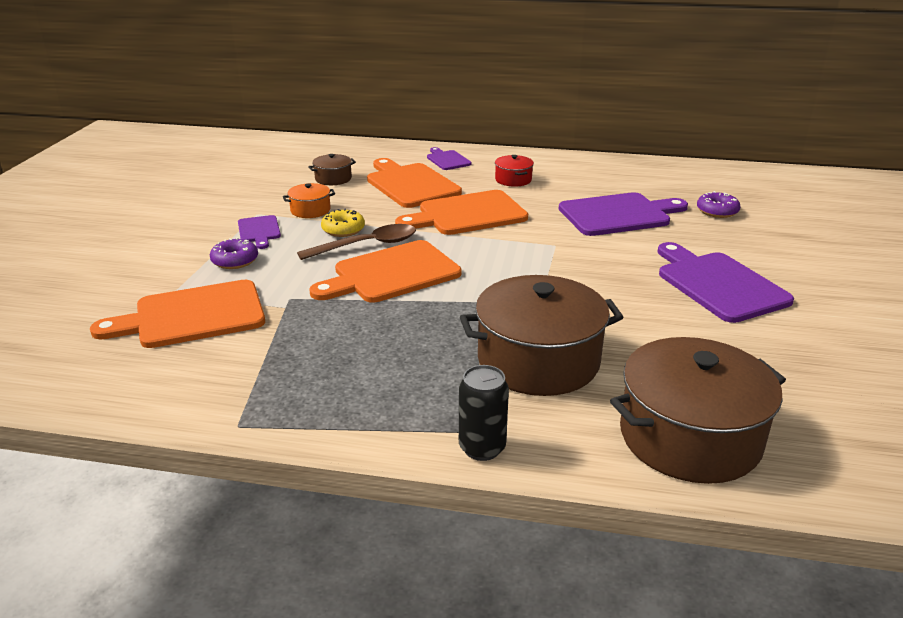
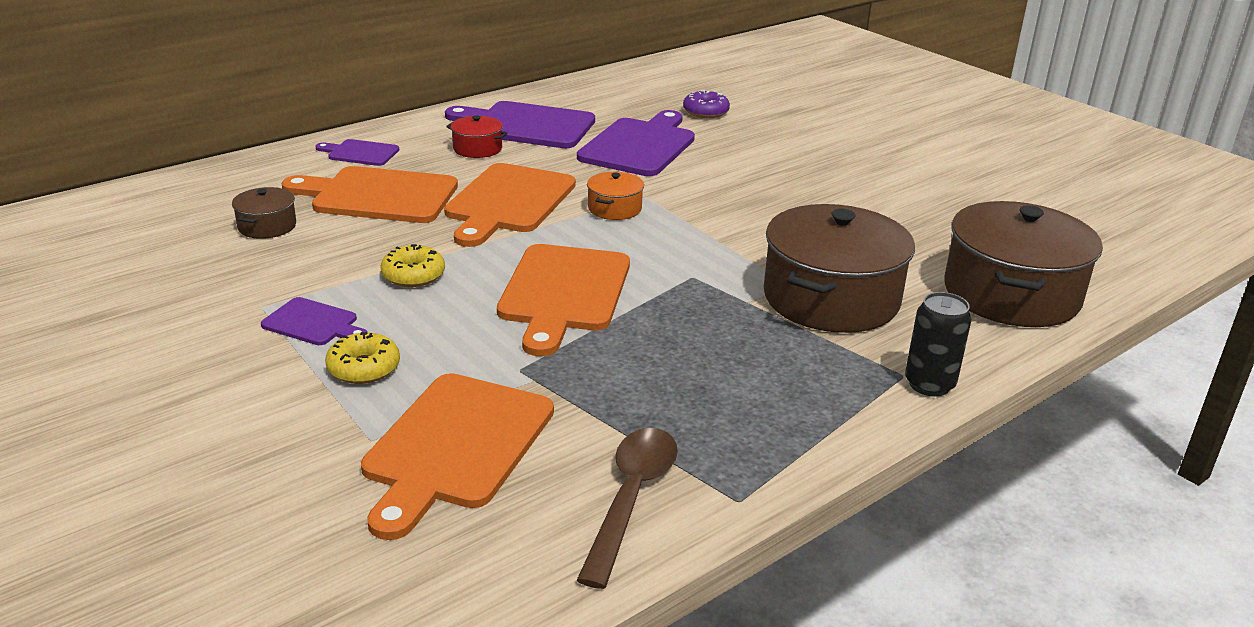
camera: 50 degrees left, 0 degrees up
(235, 261) = (364, 368): purple donut -> yellow donut
(310, 210) = (324, 273): orange pot -> orange pot (615, 209)
(367, 245) = (477, 278): brown spoon -> brown spoon (631, 498)
(718, 284) = (820, 174): purple cutting board -> purple cutting board (526, 125)

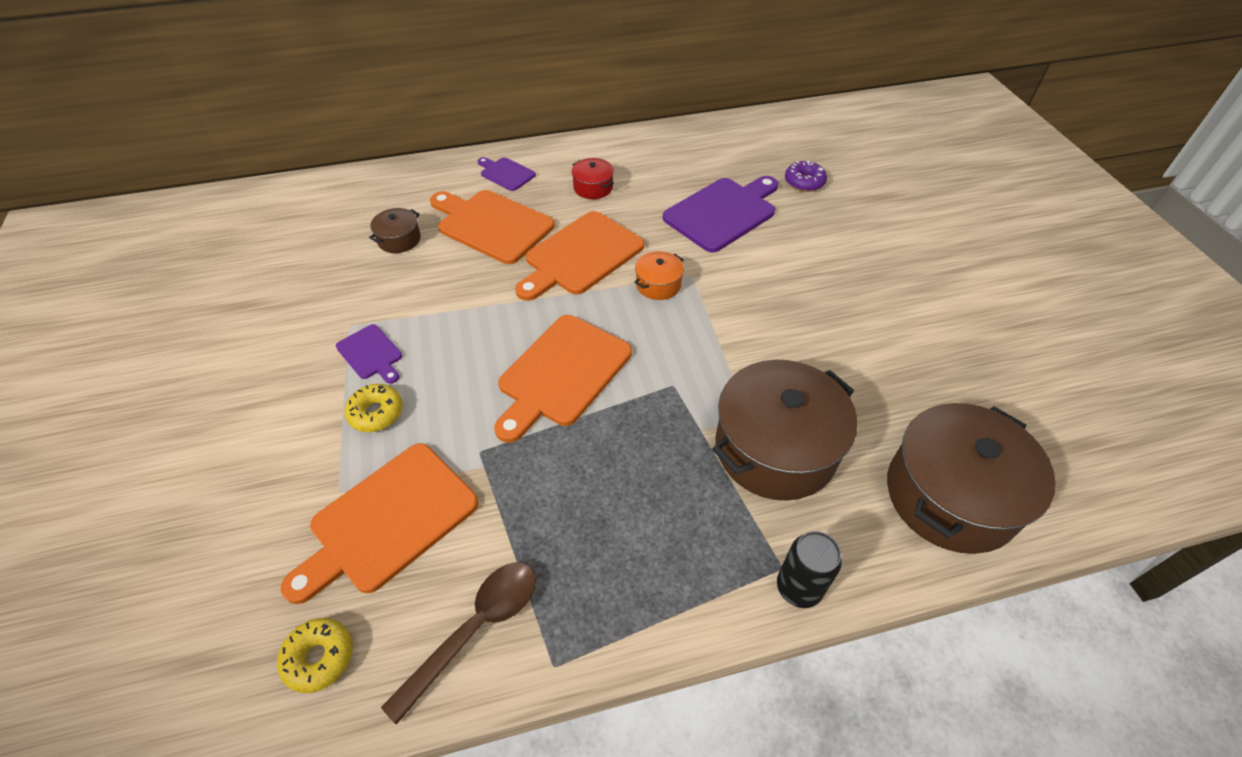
camera: 25 degrees right, 20 degrees up
(413, 275) = (466, 321): yellow donut -> yellow donut (319, 658)
(526, 125) = (646, 168): purple cutting board -> none

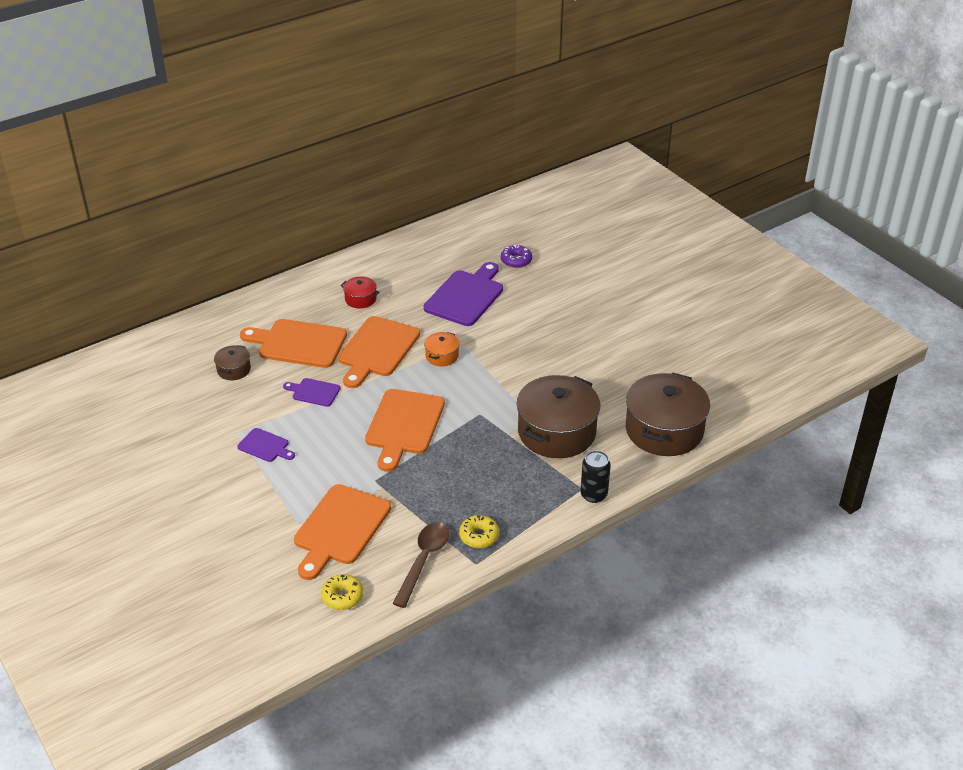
camera: 20 degrees left, 10 degrees down
(376, 413) = (293, 478): yellow donut -> yellow donut (479, 536)
(506, 173) = (286, 303): purple cutting board -> purple cutting board (314, 392)

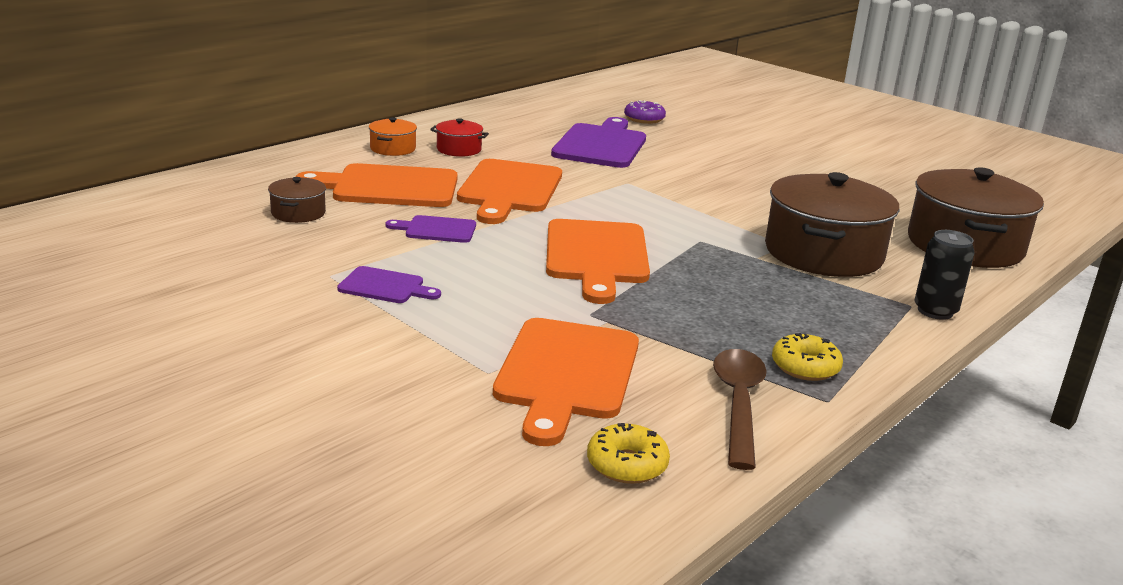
camera: 15 degrees left, 15 degrees down
(442, 356) = (606, 192): orange pot -> orange pot (393, 148)

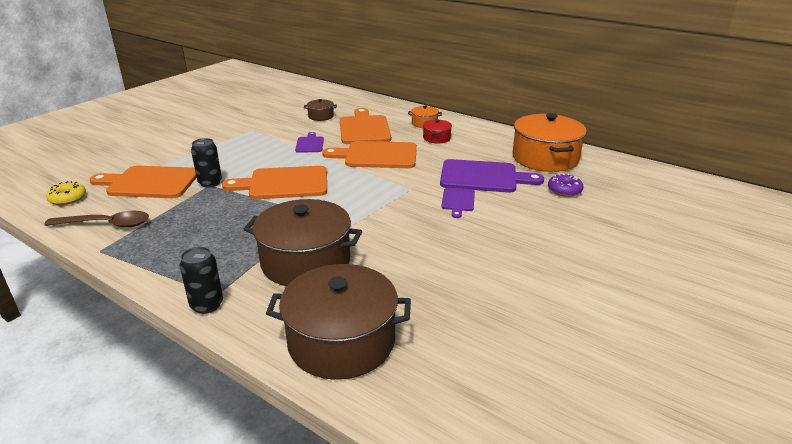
camera: 85 degrees right, 5 degrees up
(385, 286) = (241, 140): purple cutting board -> purple cutting board (458, 201)
(554, 111) = (545, 158): none -> orange pot
(580, 314) = (210, 183): none -> black can
(805, 367) = (138, 245): yellow donut -> none

